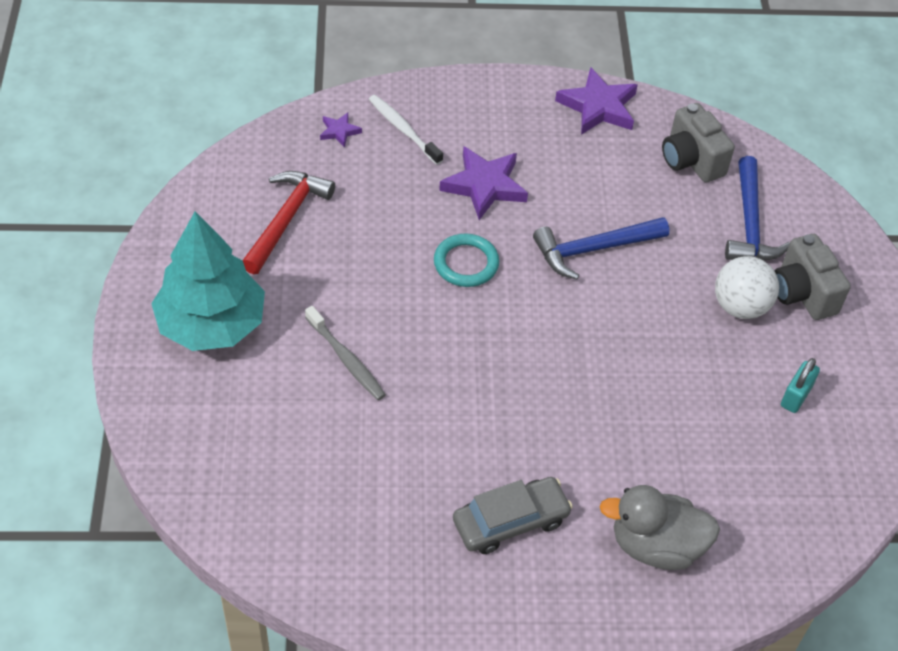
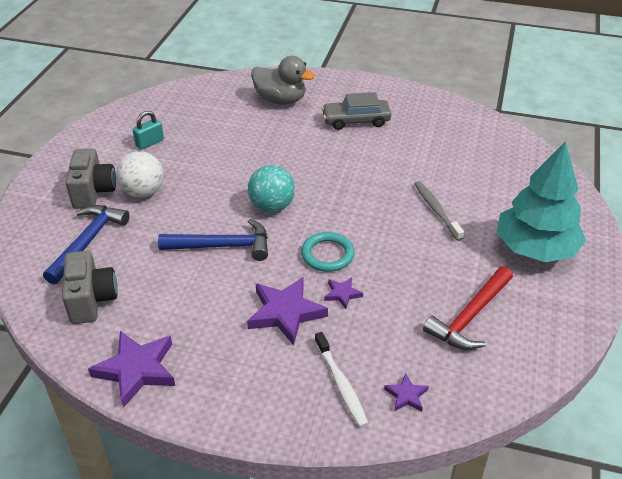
camera: 160 degrees left, 10 degrees down
(432, 218) = (342, 294): none -> purple star
(564, 319) = (272, 206): none -> turquoise ball

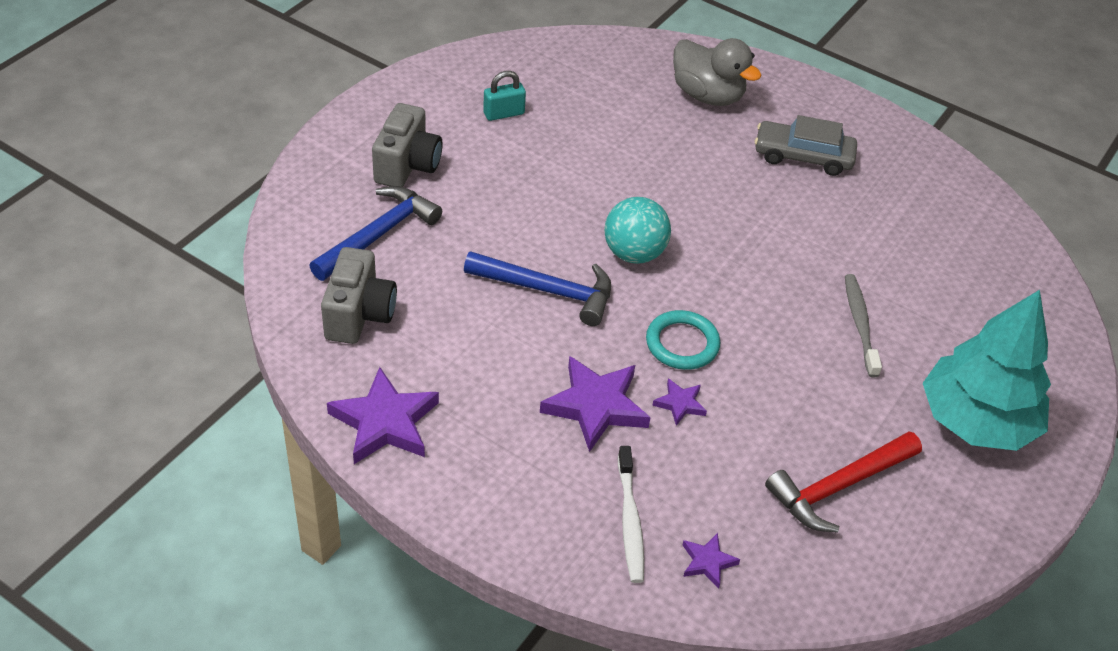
camera: 15 degrees right, 5 degrees up
(143, 192) = (471, 184): white ball -> none

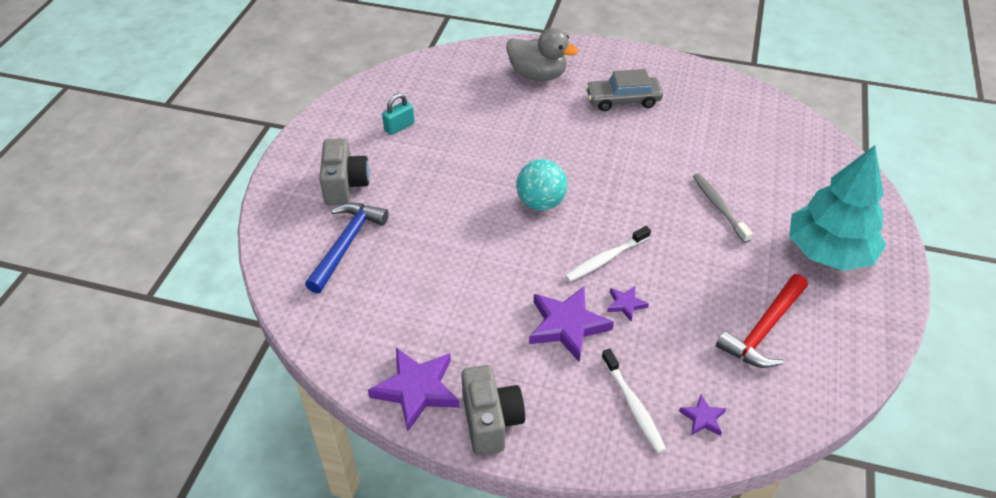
camera: 15 degrees left, 0 degrees up
(359, 315) = (359, 311): grey camera -> grey camera (491, 421)
(547, 290) = (491, 249): blue hammer -> none
(682, 343) = (606, 259): turquoise ring -> white toothbrush

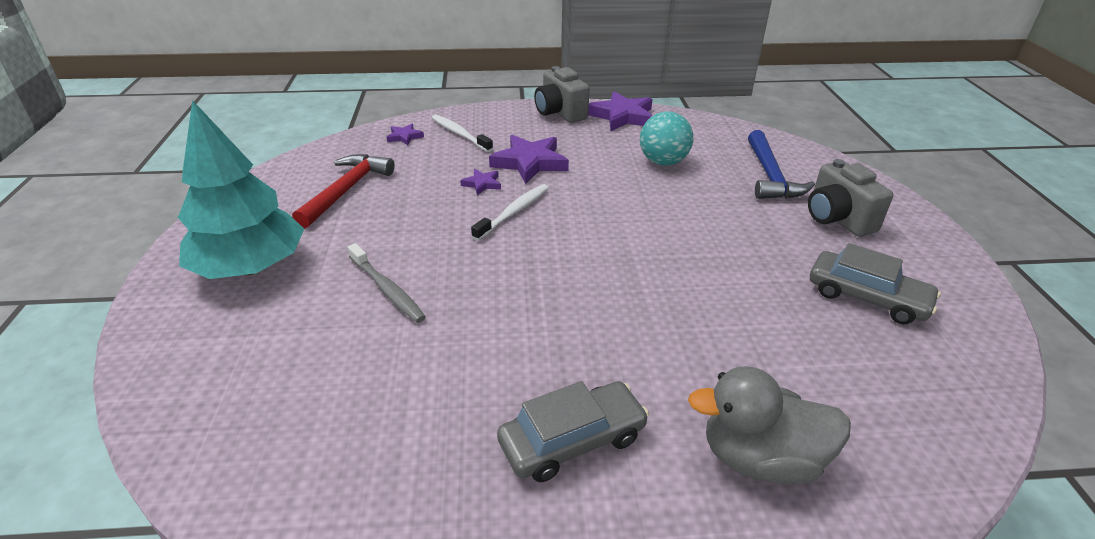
camera: 160 degrees right, 10 degrees down
(399, 127) = (867, 297): turquoise padlock -> grey car
(540, 203) = (612, 247): turquoise ball -> turquoise ball (663, 162)

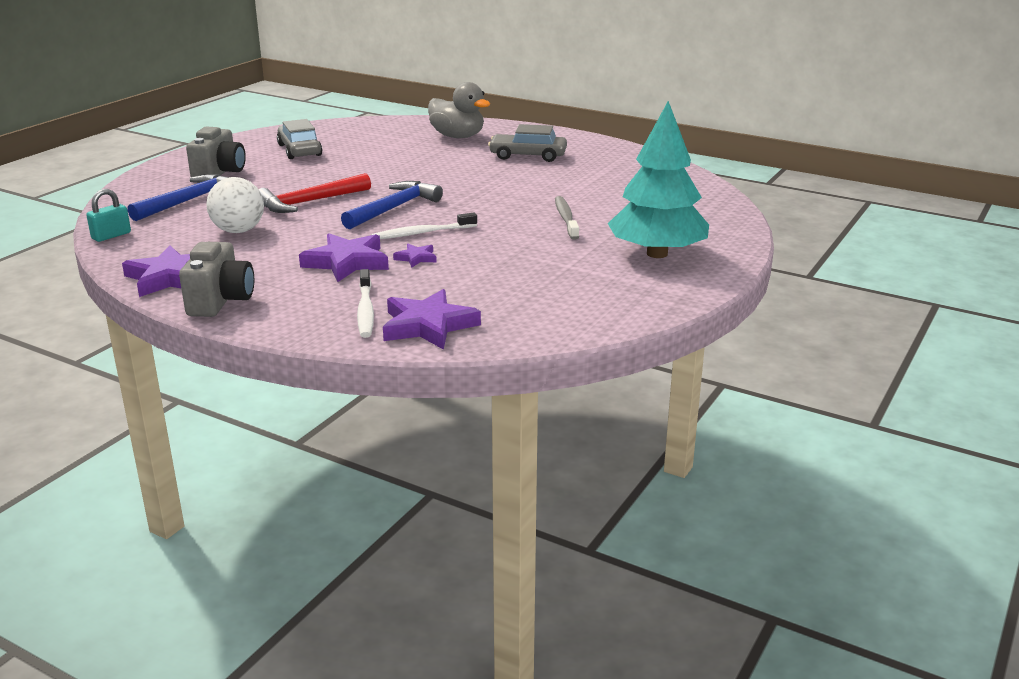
camera: 145 degrees left, 10 degrees down
(346, 190) = (543, 287): red hammer -> red hammer (310, 202)
(405, 137) = (428, 325): purple star -> purple star, size x2.01
(587, 234) = (393, 208): none -> blue hammer
(663, 162) = (238, 231): turquoise ball -> white ball
(734, 129) = (111, 236): none -> turquoise padlock

